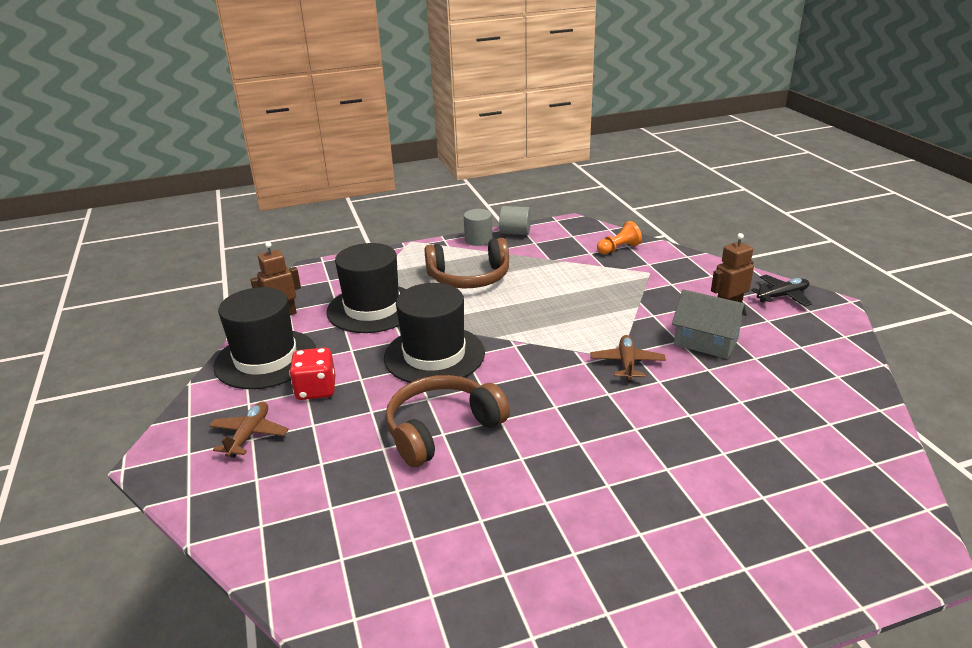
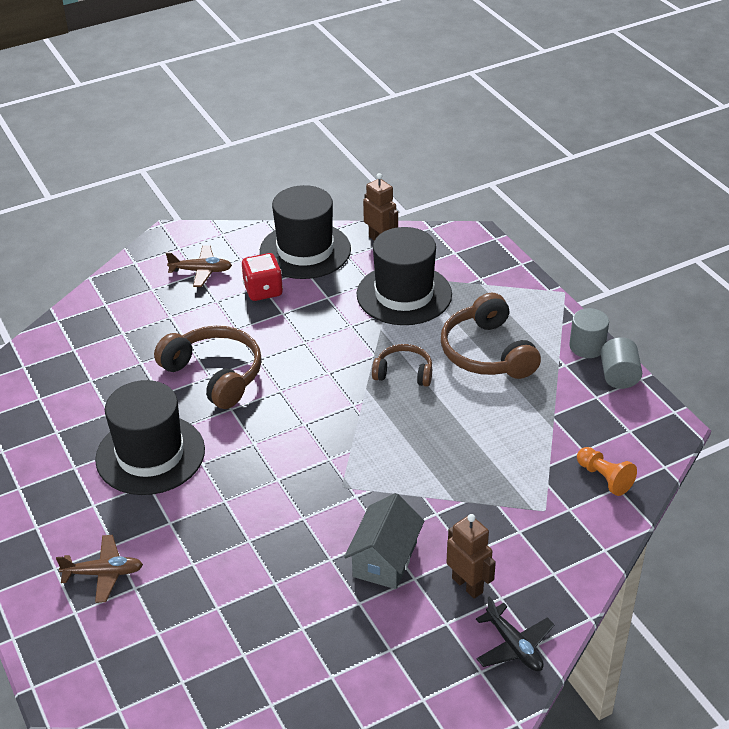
camera: 80 degrees right, 10 degrees up
(434, 355) = (326, 351): black hat -> black hat (150, 454)
(480, 317) = (403, 373): none -> brown headphones
(627, 363) = (331, 492): brown plane -> brown plane (104, 573)

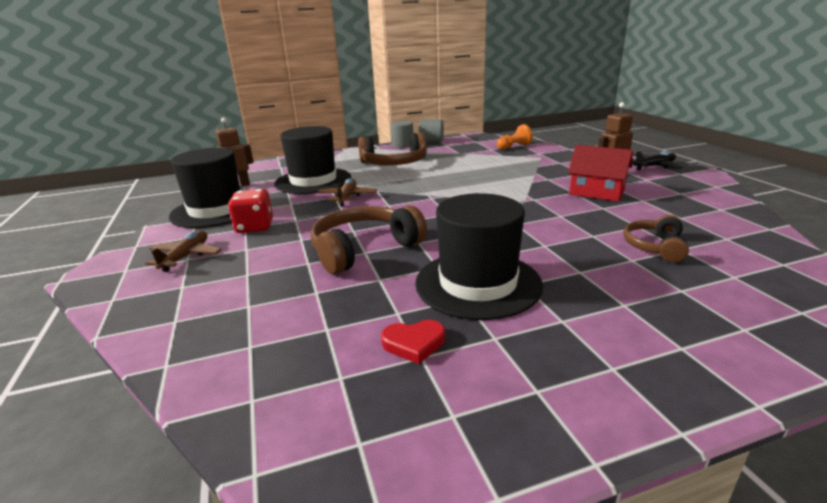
camera: 80 degrees left, 15 degrees down
(70, 426) = (414, 343): none -> red heart
(104, 573) = (671, 310): brown plane -> brown plane (347, 197)
(384, 559) = (596, 192): grey house -> red house
(403, 373) = (402, 183): brown headphones -> brown headphones (655, 247)

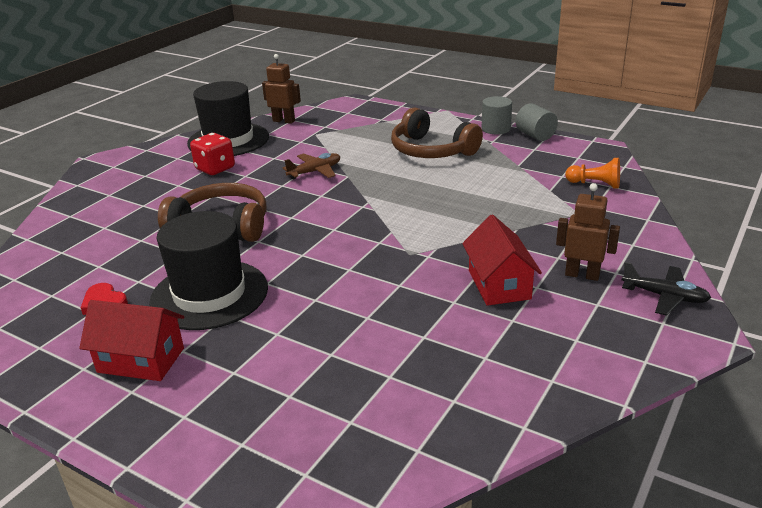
camera: 50 degrees right, 5 degrees up
(186, 257) = (147, 173): brown plane -> none
(313, 181) = (334, 140): black hat -> none
(558, 348) = (141, 360): none -> red house
(655, 247) = (376, 359): brown headphones -> none

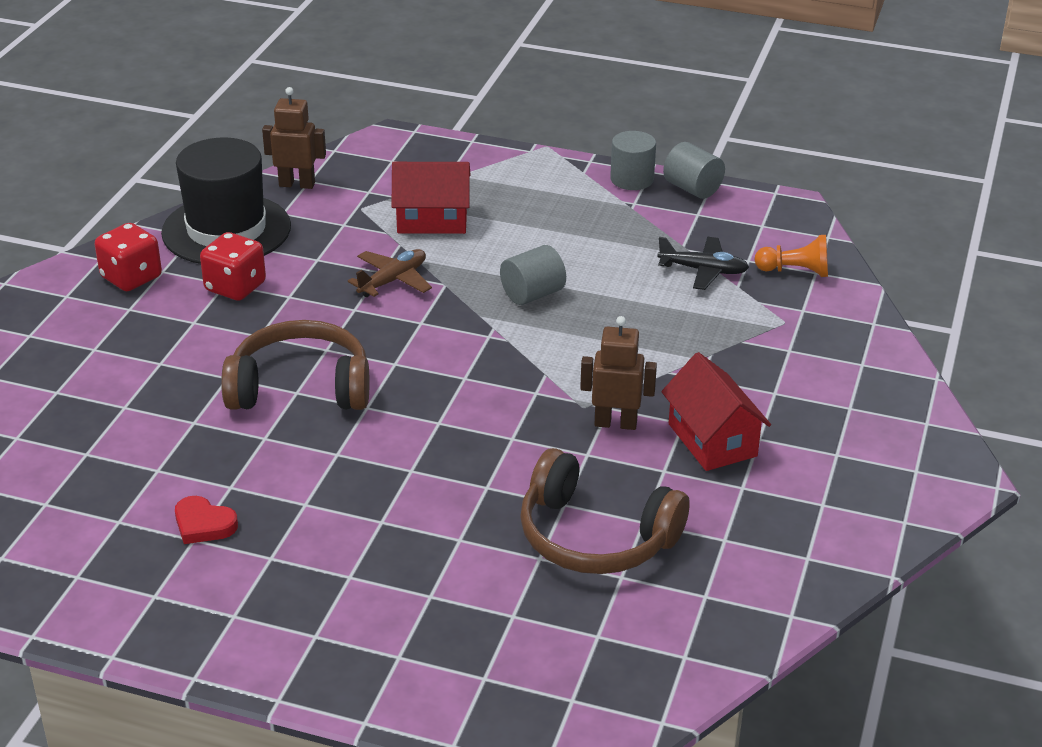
camera: 15 degrees left, 5 degrees up
(141, 360) = (303, 595): red house -> red house (432, 220)
(157, 160) = (131, 278): none -> red dice
(209, 294) = (342, 495): black hat -> none
(403, 185) = (532, 294): none -> grey cylinder
(431, 150) = (551, 228): brown headphones -> brown headphones (595, 537)
(582, 275) = (810, 415): brown robot -> brown robot (615, 423)
(664, 296) = (912, 435): black plane -> black plane (703, 270)

